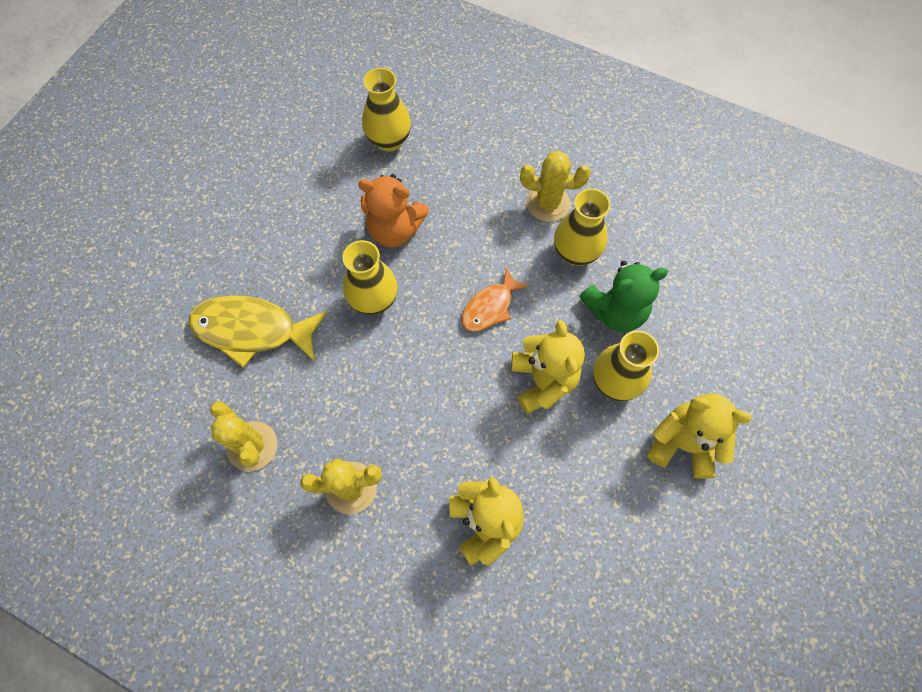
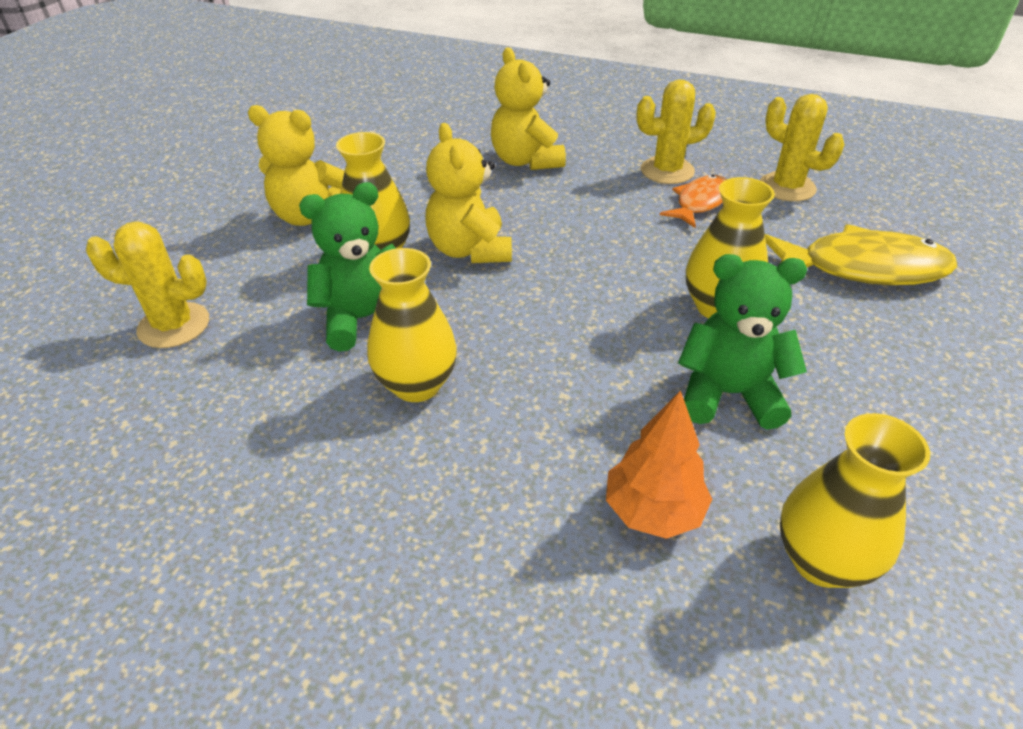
camera: 175 degrees right, 25 degrees down
(395, 230) = (728, 394): orange teddy bear -> green teddy bear
(457, 168) = (653, 511): none -> orange tree
(490, 307) = (548, 311): orange fish -> orange fish (699, 202)
(548, 203) = (463, 458): yellow cactus -> yellow cactus (174, 325)

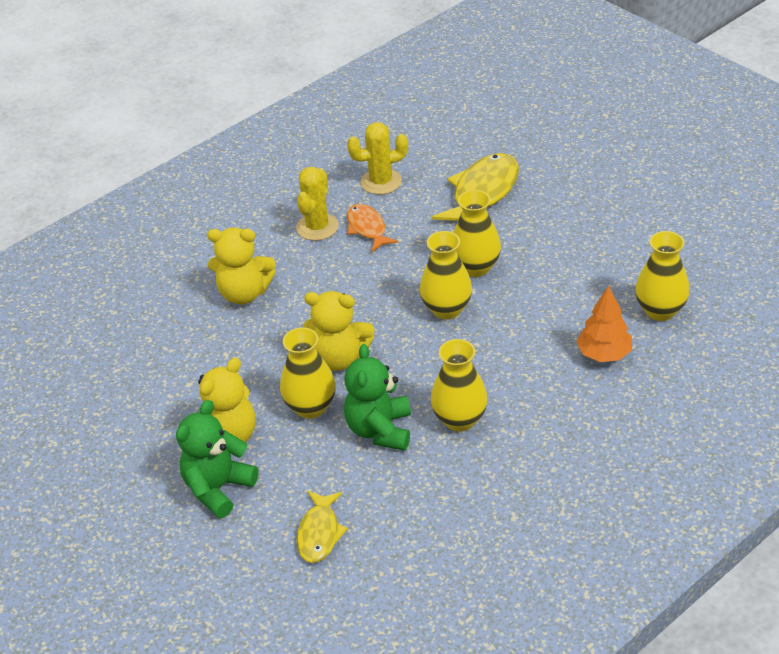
camera: 60 degrees left, 0 degrees up
(174, 325) = (319, 533): yellow cactus -> yellow fish
(616, 306) = (446, 309): none -> yellow vase
(728, 394) = (546, 294): green teddy bear -> green teddy bear (218, 488)

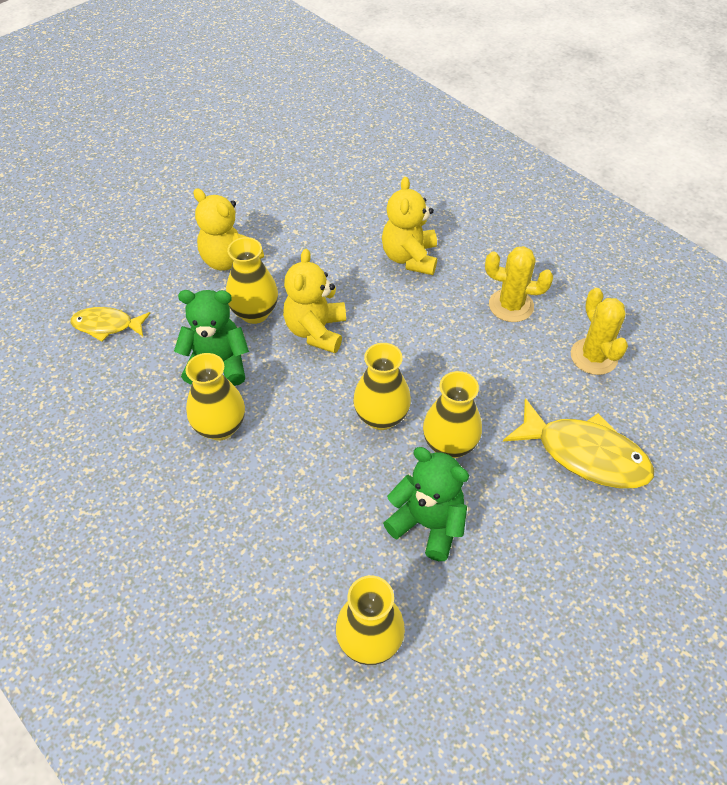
camera: 85 degrees right, 10 degrees up
(218, 488) = (172, 259): green teddy bear -> green teddy bear (428, 524)
(367, 228) = (511, 347): orange fish -> none
(604, 354) = (299, 569): orange tree -> none

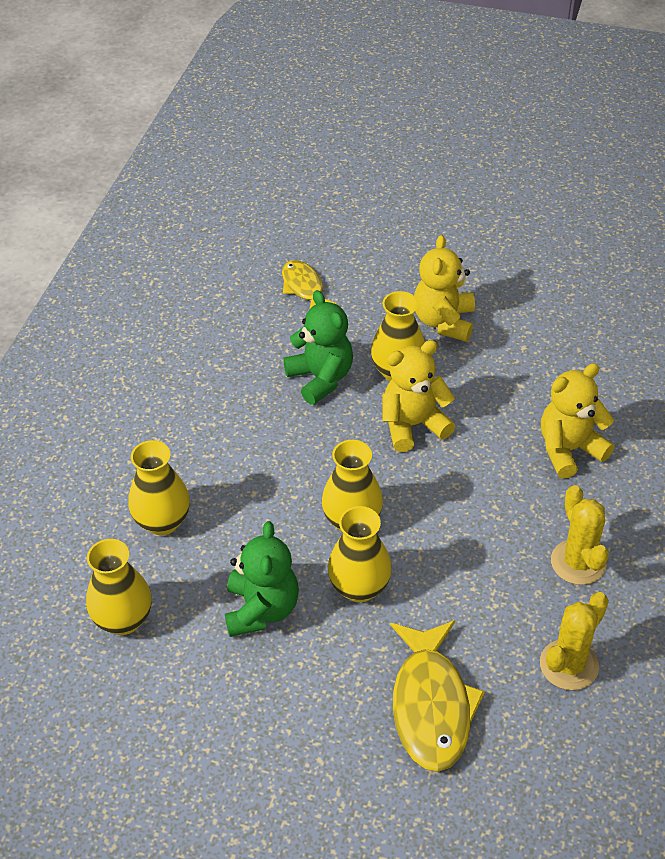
camera: 60 degrees right, 5 degrees down
(220, 427) = (257, 416): yellow vase -> yellow vase (162, 522)

